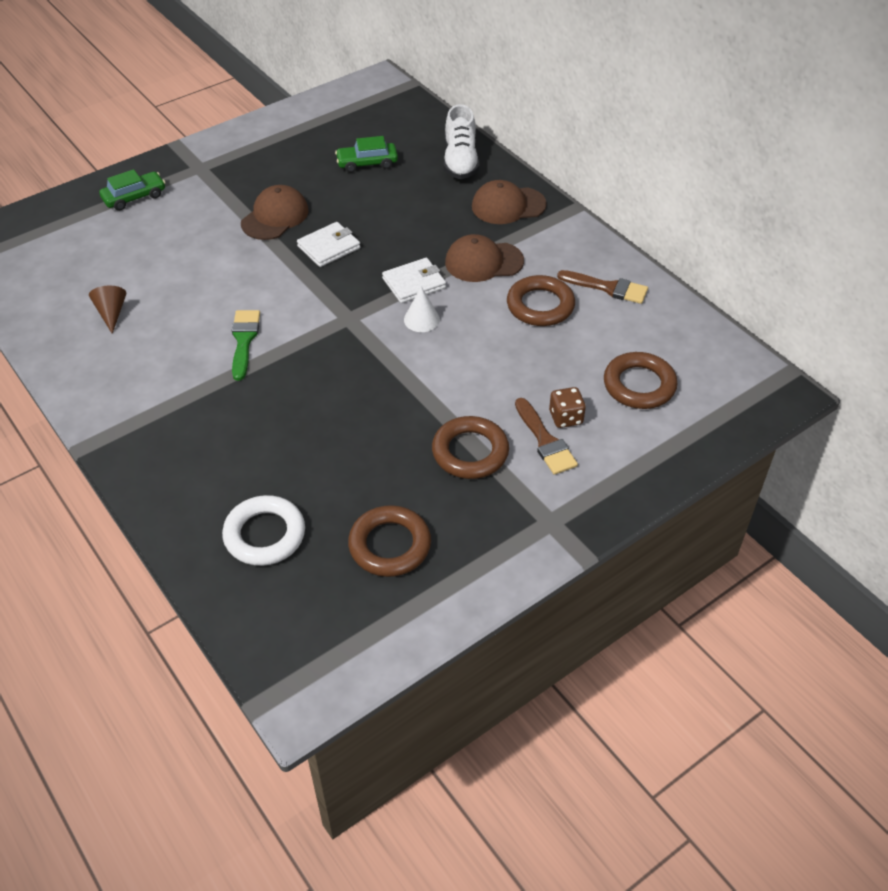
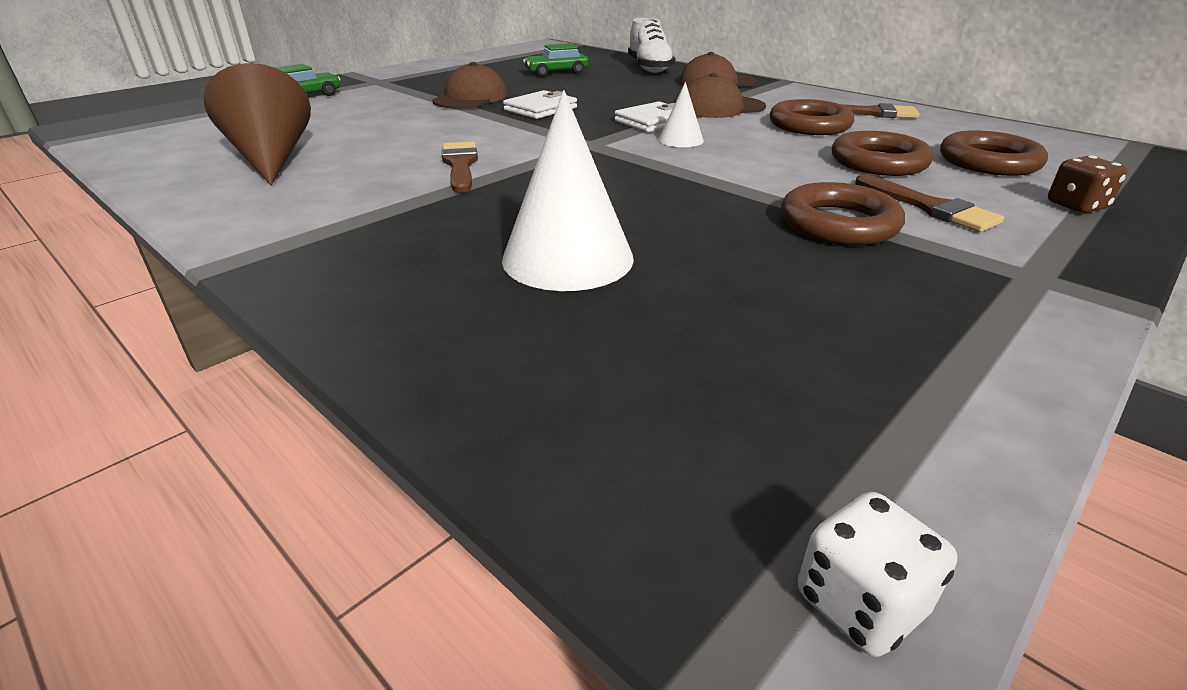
camera: 10 degrees left, 15 degrees down
(111, 313) = (272, 158): brown cone -> brown cone, size x1.94
(244, 340) = (460, 165): green brush -> brown brush
(265, 535) = (568, 337): white ring -> none
(285, 466) = (568, 258): none -> white cone
(323, 687) = (859, 603): none -> white dice
(390, 545) = (806, 327): brown ring -> brown ring (878, 162)
(565, 418) = (932, 189): brown dice -> brown dice (1076, 206)

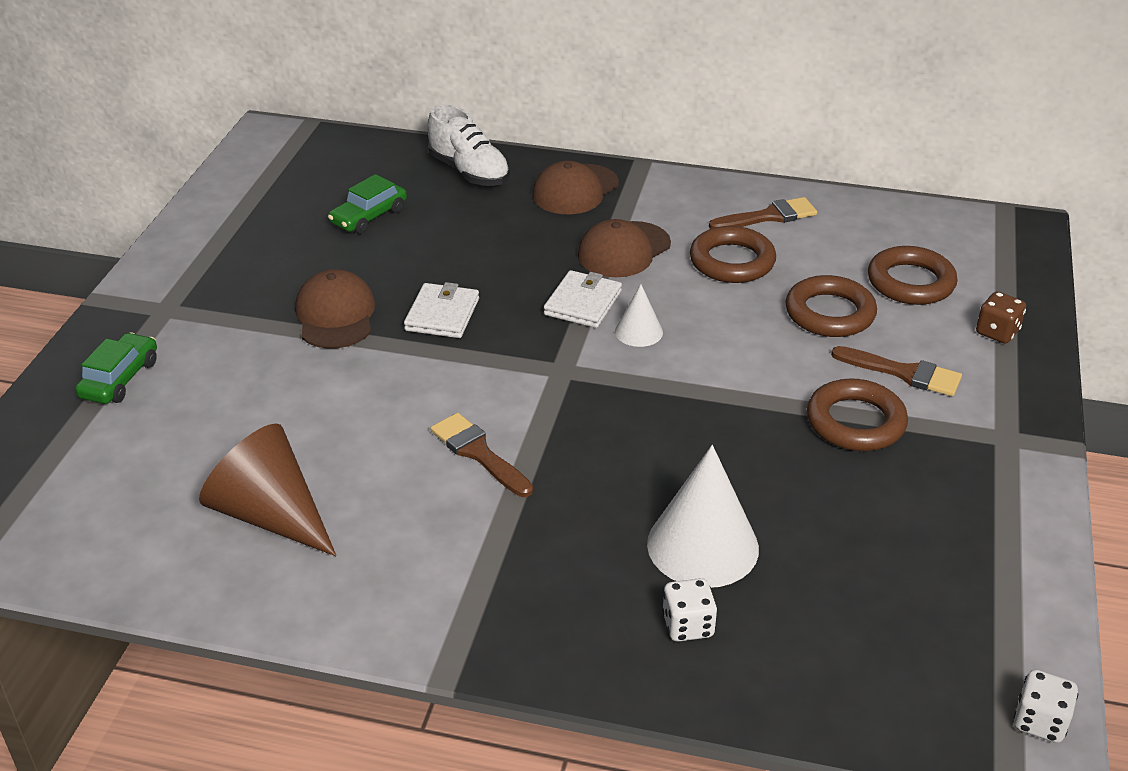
camera: 30 degrees left, 5 degrees up
(469, 306) = (687, 625): none -> white dice

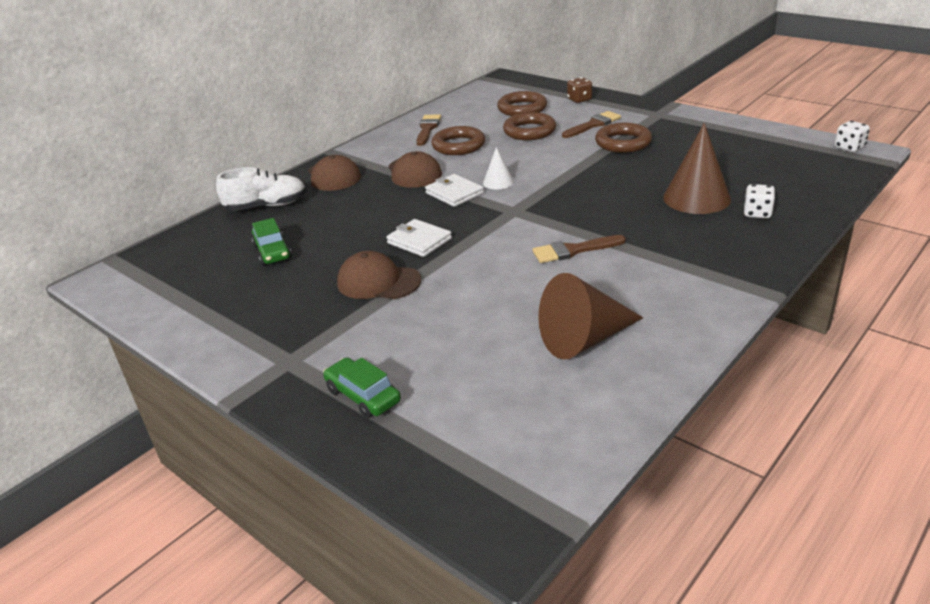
camera: 60 degrees left, 5 degrees down
(702, 546) = (696, 198): white cone -> brown cone

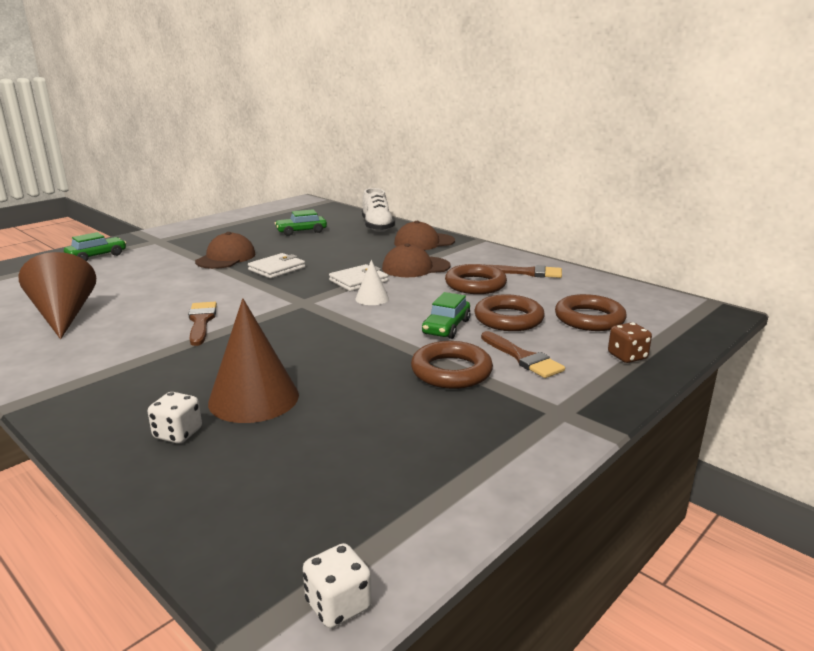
camera: 90 degrees right, 10 degrees down
(551, 149) = (446, 327): none -> green car

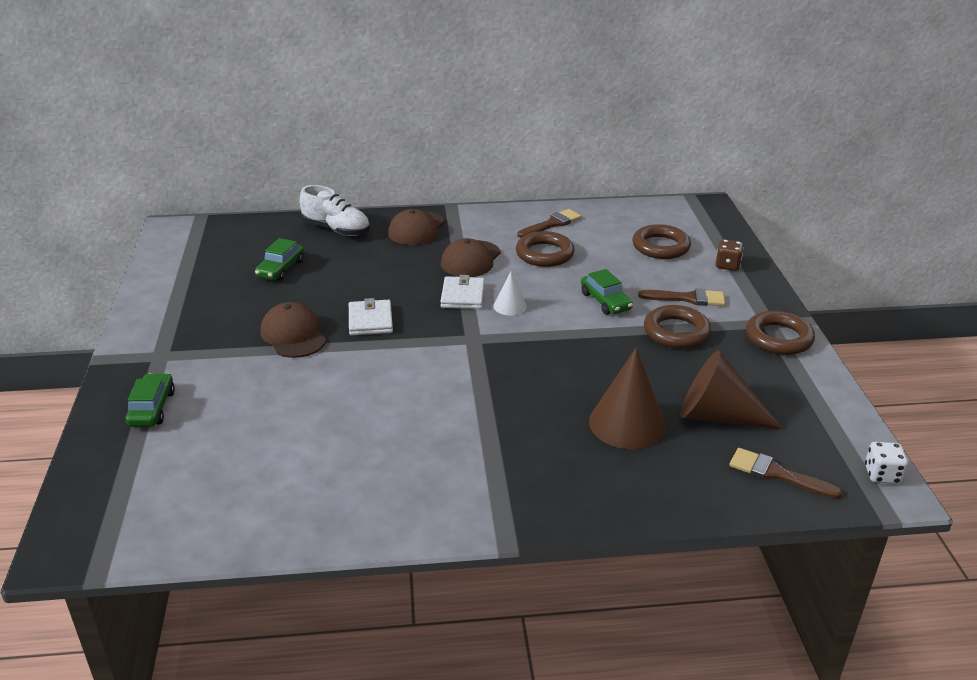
camera: 50 degrees left, 10 degrees up
(64, 315) = (322, 472): brown cone -> brown cone (717, 416)
(178, 434) = (646, 473): white dice -> none
(201, 321) = (447, 401): brown brush -> brown brush (776, 474)
(508, 319) = (623, 273): brown ring -> brown ring (778, 338)

